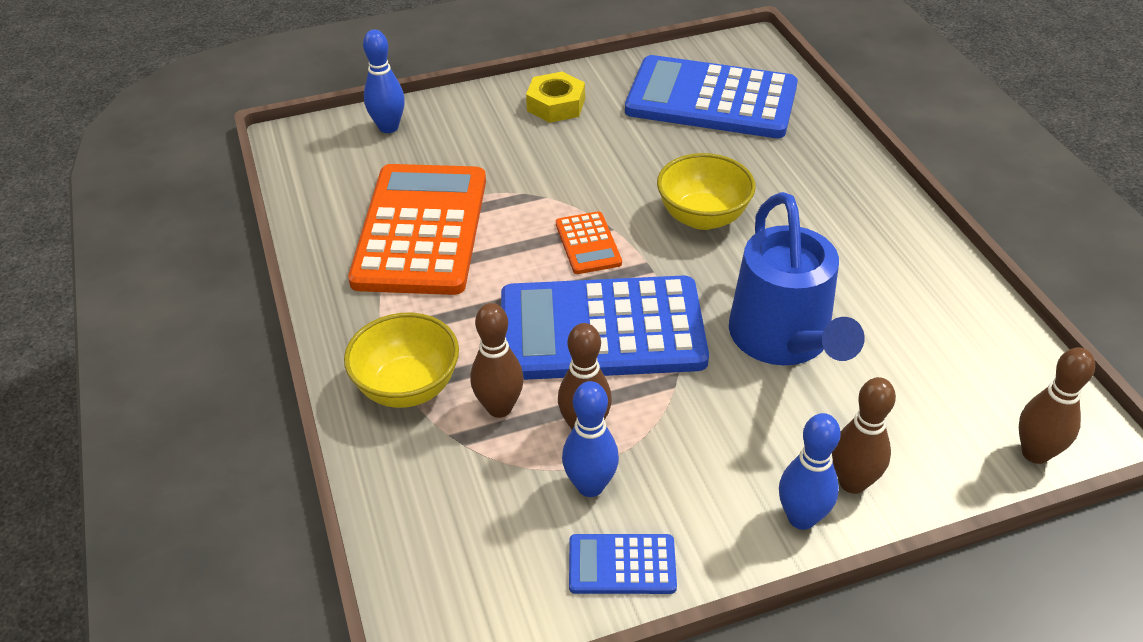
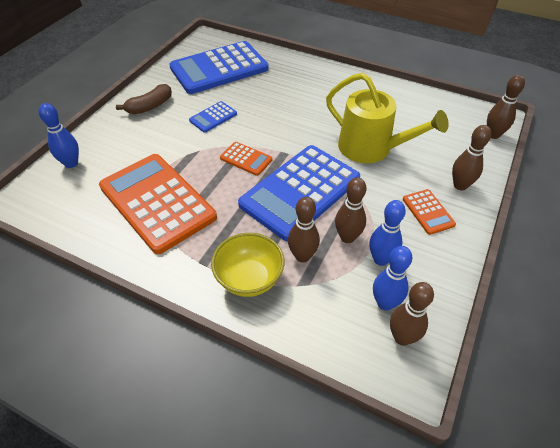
camera: 45 degrees left, 5 degrees up
(488, 590) = (402, 337): none -> brown bowling pin
(556, 105) = (150, 106): yellow nut -> brown banana
(622, 565) = (433, 281): blue calculator -> blue calculator (213, 117)
(702, 217) = (279, 119): yellow bowl -> none
(745, 480) = (428, 212): none -> orange calculator
(783, 339) = (371, 148): blue watering can -> yellow watering can
(801, 518) = (462, 211): blue bowling pin -> blue bowling pin (385, 303)

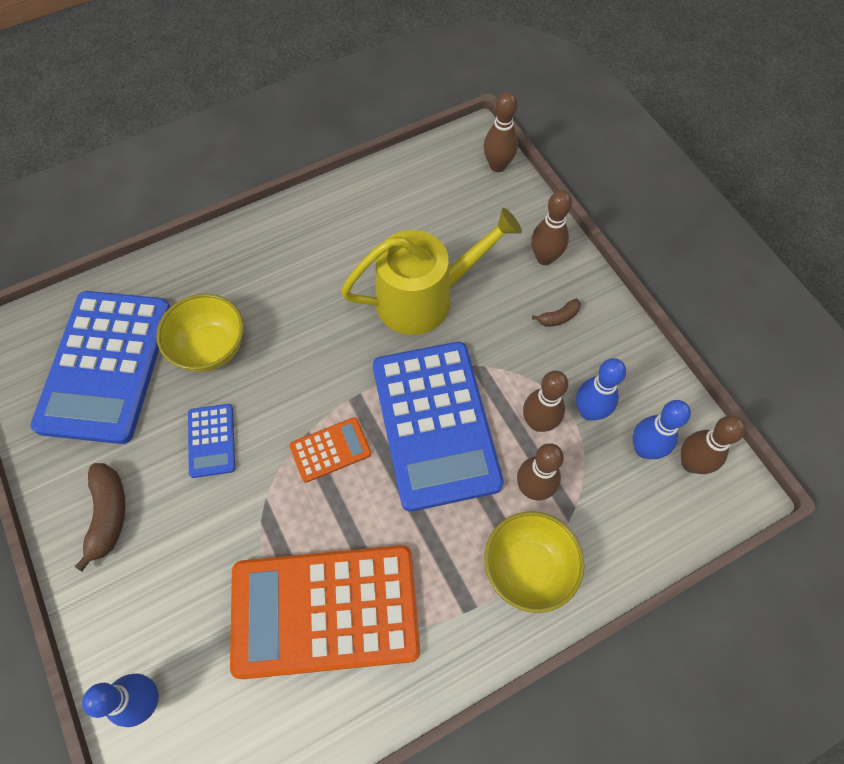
camera: 55 degrees left, 15 degrees up
(259, 92) = (210, 348): none -> yellow bowl
(428, 212) = (558, 317): orange calculator -> brown banana

